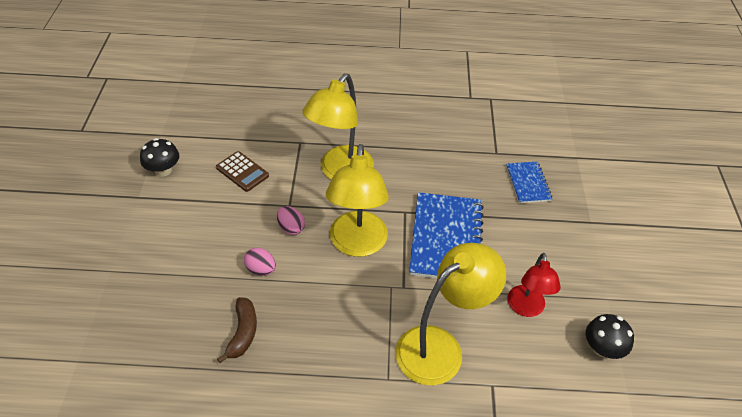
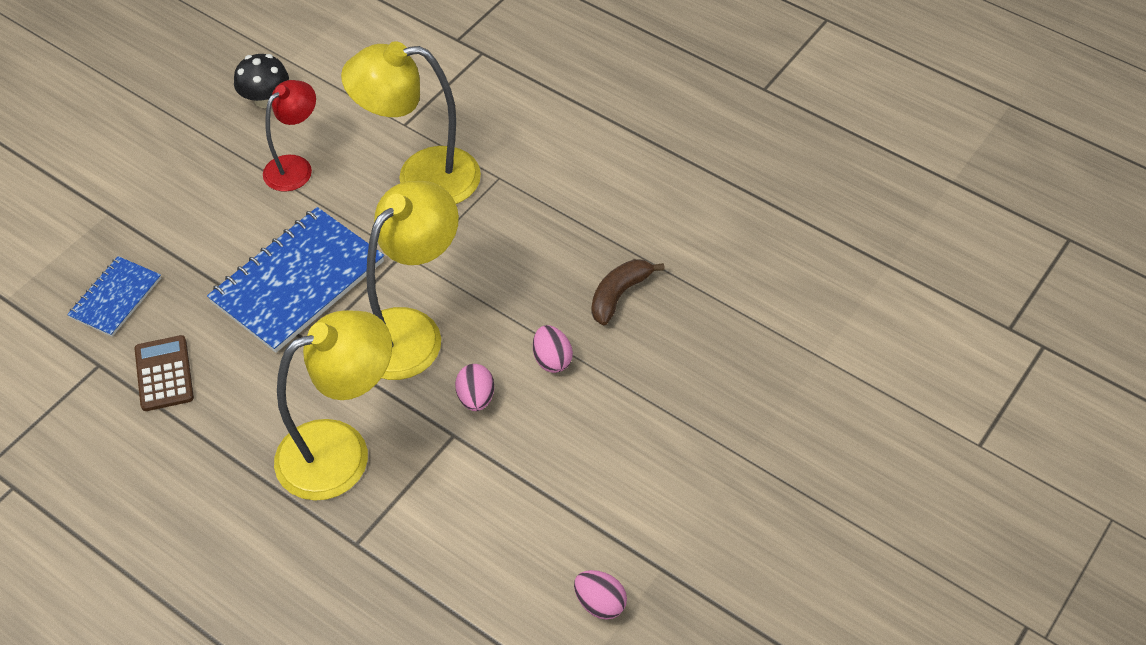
camera: 145 degrees left, 5 degrees up
(163, 170) = (600, 603): black mushroom -> pink egg
(242, 172) = (481, 532): brown calculator -> brown calculator (164, 374)

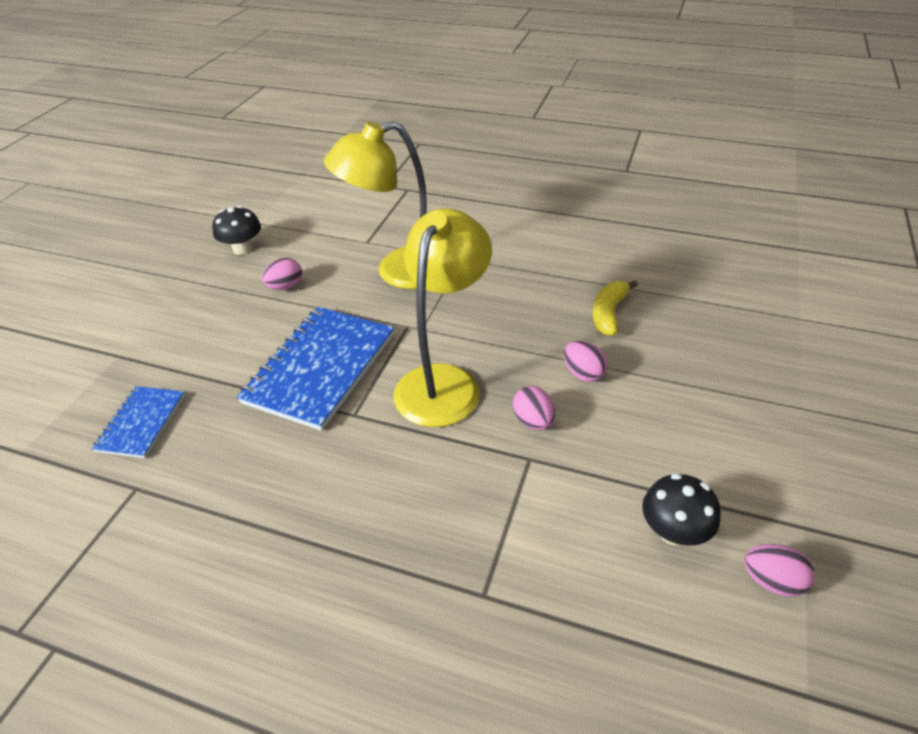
camera: 15 degrees left, 10 degrees down
(164, 374) = (211, 479): brown calculator -> none
(295, 167) = (285, 287): red lamp -> pink egg
(341, 451) = (425, 504): yellow lamp -> none
(543, 538) = (673, 531): none -> black mushroom
(619, 295) = (609, 314): brown banana -> yellow banana

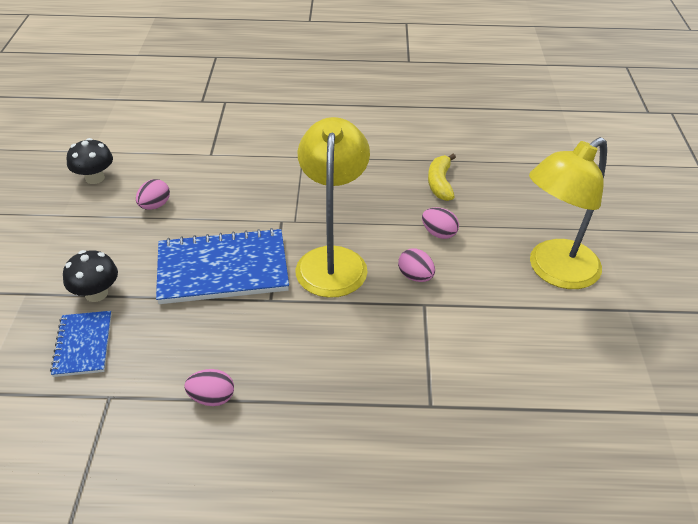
camera: 20 degrees left, 0 degrees up
(320, 368) = (222, 269): blue notebook -> blue notebook turned 75 degrees clockwise
(398, 272) = (251, 177): yellow lamp -> yellow lamp (554, 271)
(673, 531) = (544, 332): black mushroom -> black mushroom (96, 293)
(771, 581) = (618, 349): pink egg -> pink egg (212, 398)

